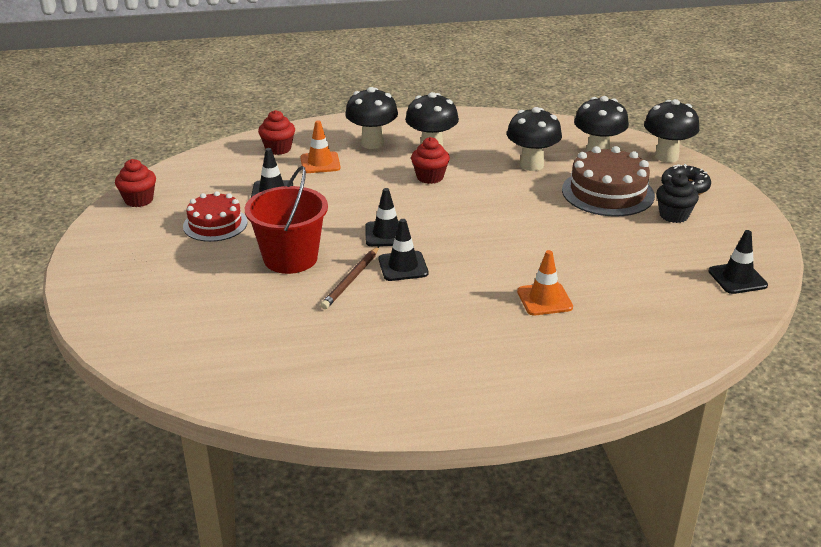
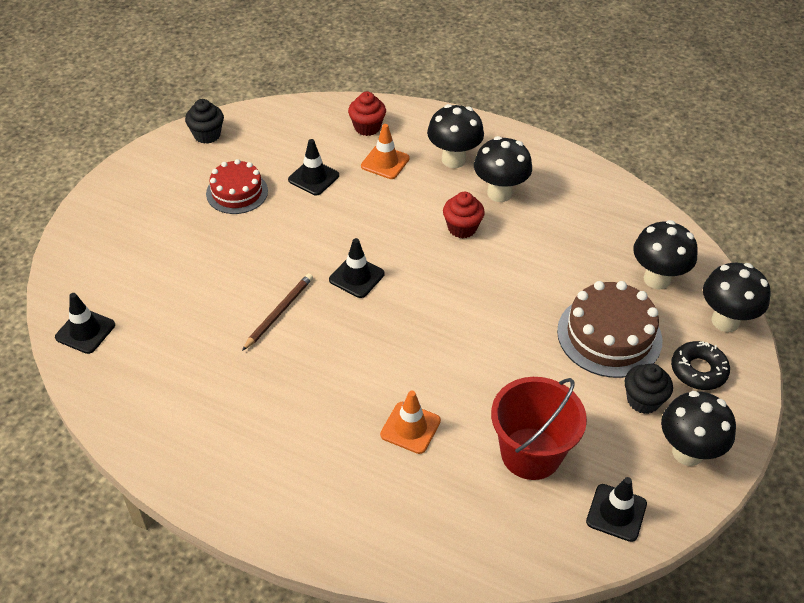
camera: 35 degrees right, 15 degrees up
(139, 200) = (207, 135): red cupcake -> black cupcake
(290, 258) = (256, 262): red bucket -> red bucket (531, 453)
(351, 280) = (279, 312): brown pencil -> brown pencil turned 150 degrees clockwise
(403, 266) = (333, 321): black traffic cone -> black traffic cone (85, 331)
(531, 165) = (573, 261): black mushroom -> black mushroom (687, 452)

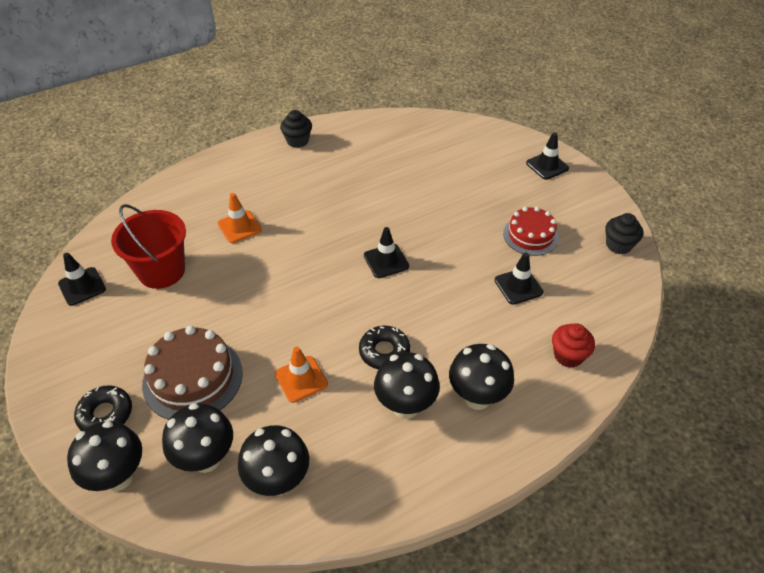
camera: 125 degrees right, 0 degrees up
(85, 331) = (444, 129): black traffic cone -> black traffic cone (547, 166)
(279, 312) = (387, 209): brown pencil -> none
(385, 162) = (507, 343): orange traffic cone -> orange traffic cone (301, 379)
(462, 228) = (384, 352): red cupcake -> black donut
(643, 400) = (125, 358): black cupcake -> black cupcake (297, 141)
(687, 452) = (66, 353): black mushroom -> black mushroom (278, 481)

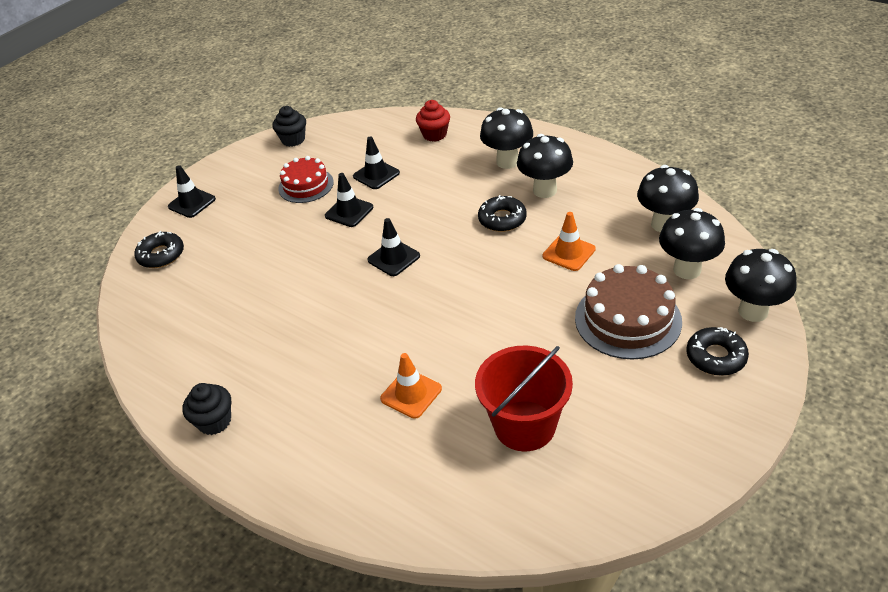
camera: 110 degrees left, 5 degrees down
(82, 286) = (602, 490): black traffic cone -> black traffic cone (349, 211)
(485, 141) = (161, 255): none -> black donut

